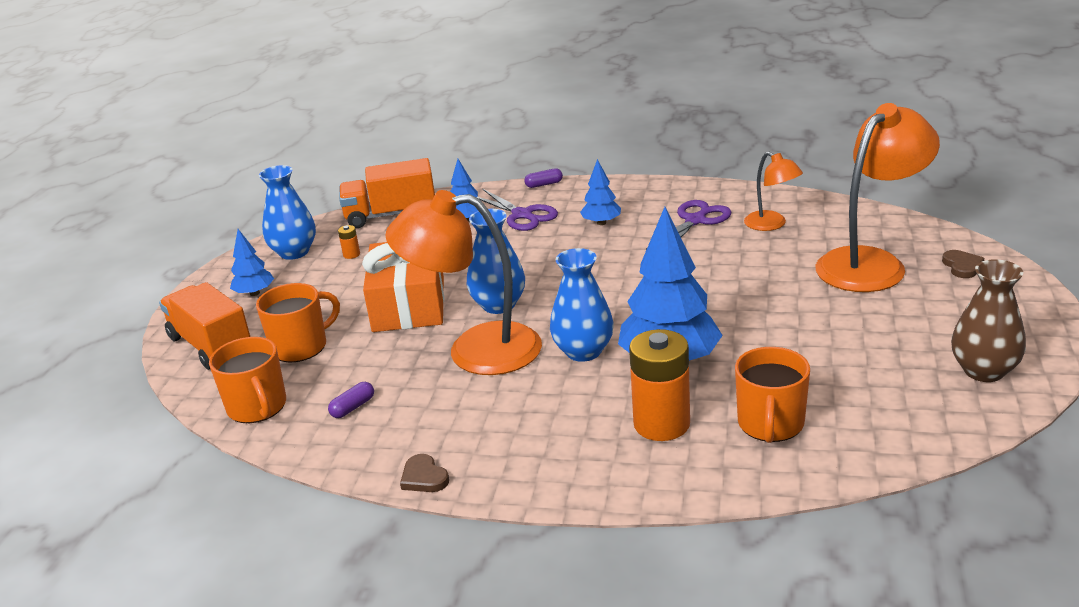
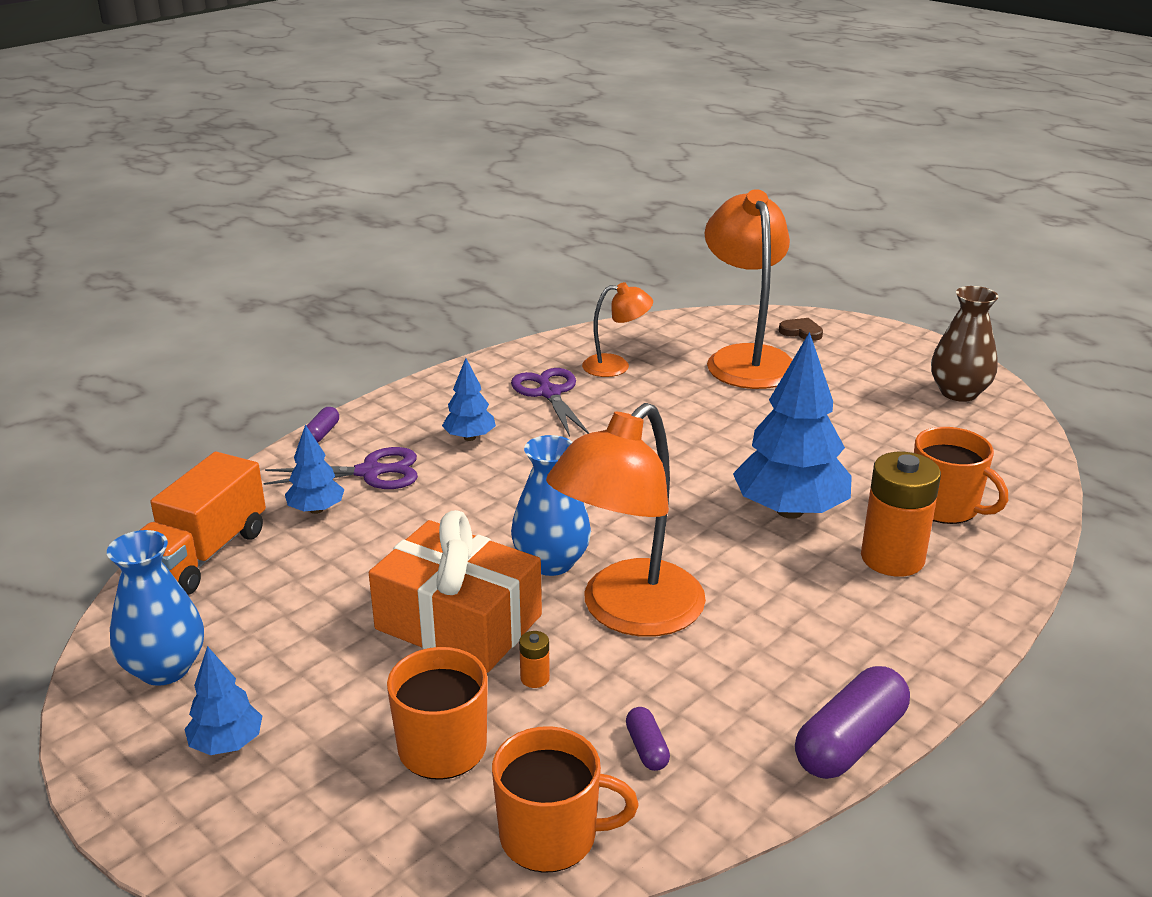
camera: 60 degrees left, 0 degrees up
(211, 346) = (320, 836): orange truck -> none
(351, 254) = (257, 622): orange battery -> orange battery (535, 678)
(424, 477) = (850, 742): brown heart -> purple capsule
(583, 351) = (715, 548): blue vase -> none

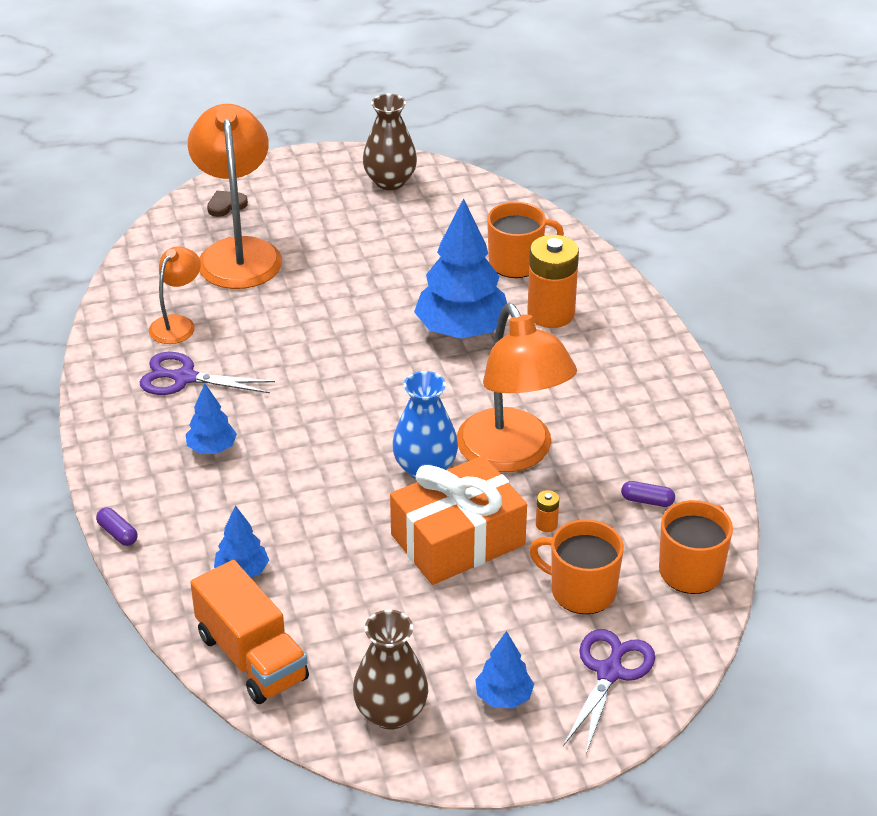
camera: 60 degrees left, 10 degrees up
(165, 668) = (391, 713): blue vase -> brown vase
(371, 472) = (213, 523): purple scissors -> purple scissors (609, 672)
(746, 359) = (238, 252): orange lamp -> orange lamp turned 60 degrees clockwise
(850, 742) = (699, 417): purple capsule -> none

